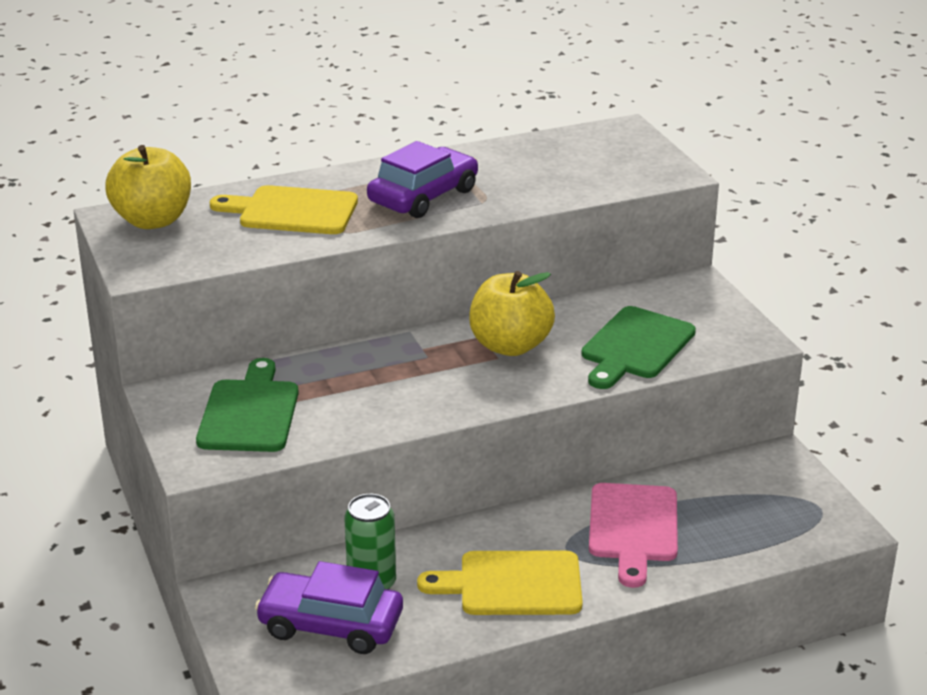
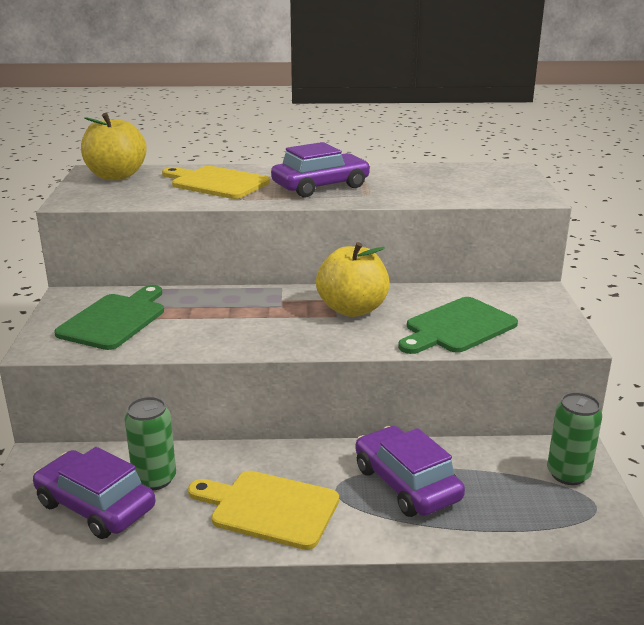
camera: 20 degrees right, 5 degrees down
(633, 528) = (406, 483): pink cutting board -> purple car
(782, 482) = (568, 474): none -> green can

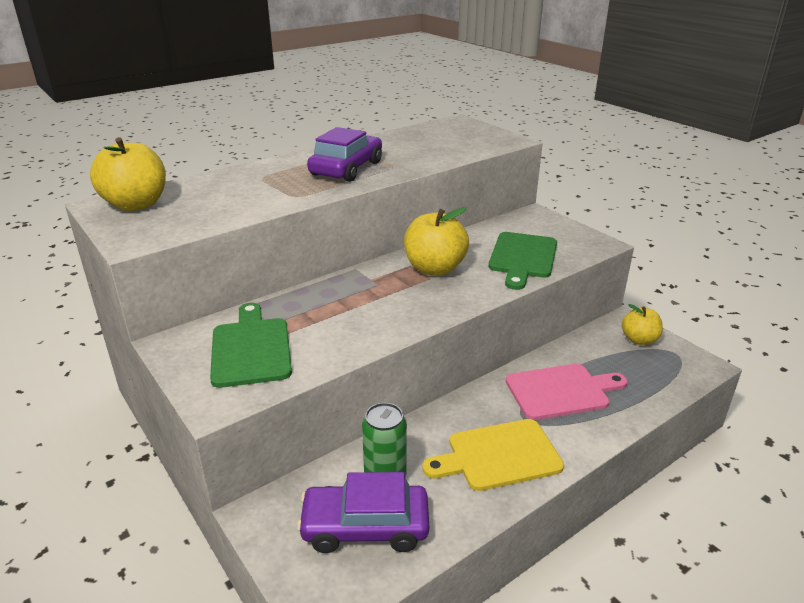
camera: 35 degrees left, 5 degrees up
(216, 183) = (250, 187): yellow cutting board -> none
(406, 483) = (561, 391): purple car -> pink cutting board
(568, 474) = (639, 340): green can -> yellow apple

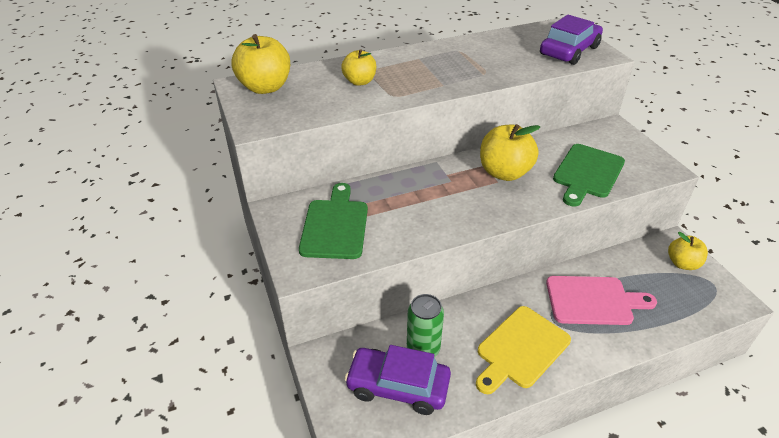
camera: 15 degrees right, 10 degrees up
(252, 188) = (359, 81): none -> yellow apple
(346, 168) = (444, 70): purple car -> purple car (569, 51)
(498, 456) = (520, 349): yellow cutting board -> yellow cutting board turned 45 degrees counterclockwise

